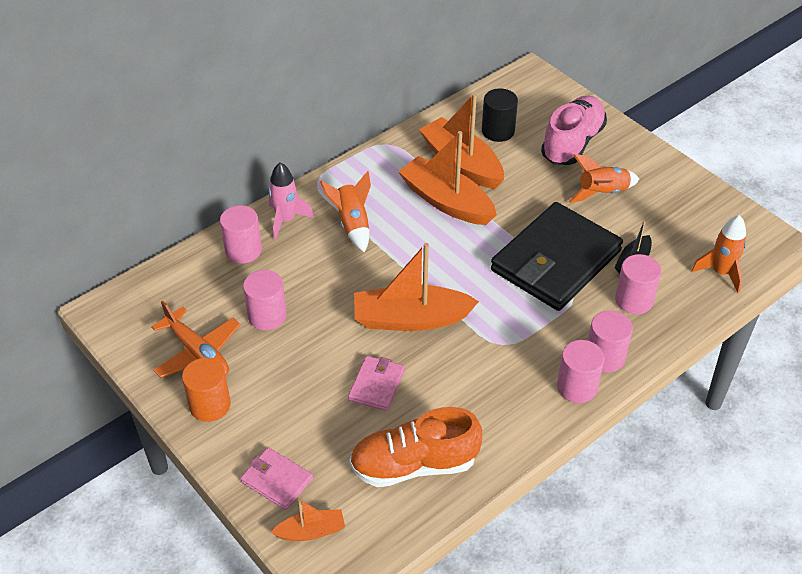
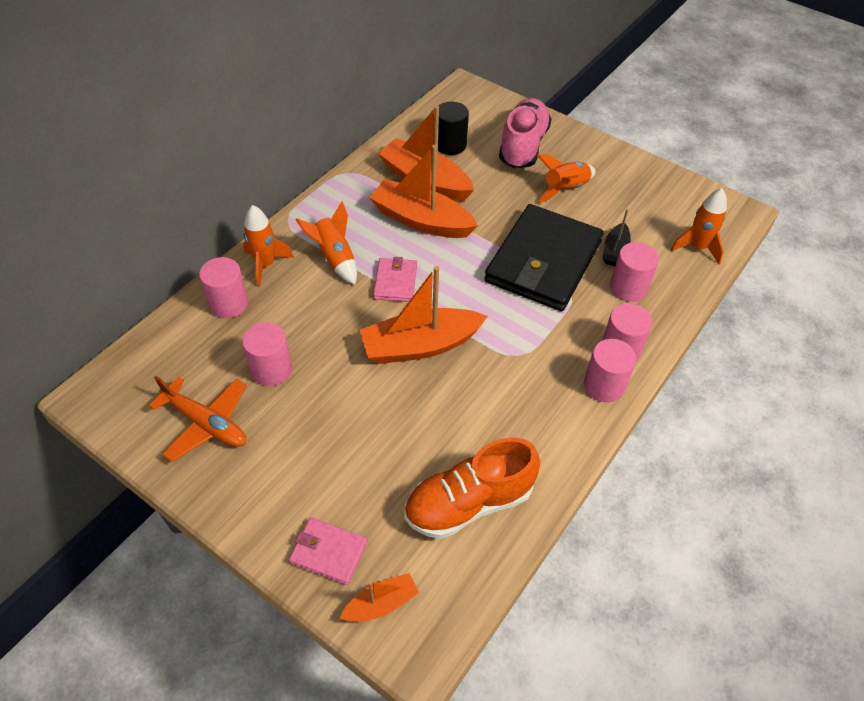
camera: 15 degrees left, 5 degrees up
(210, 405) = (233, 481): orange cylinder -> none
(286, 220) = (265, 265): pink rocket -> orange rocket
(376, 385) = (405, 423): pink wallet -> pink wallet (395, 282)

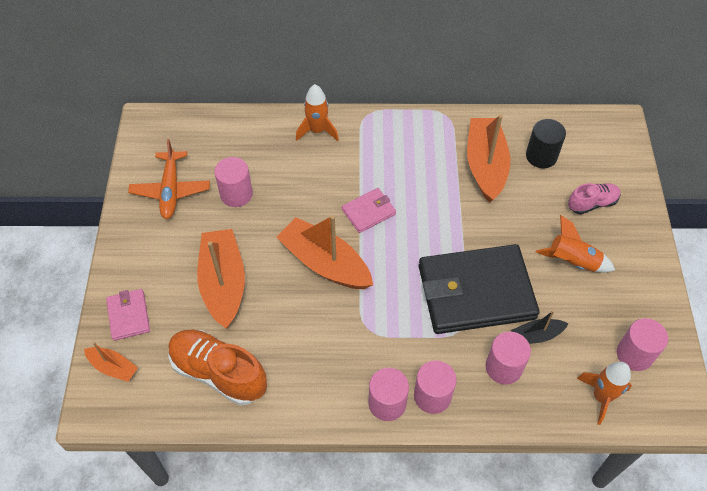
camera: 55 degrees right, 5 degrees up
(229, 304) = (268, 135): pink cylinder -> pink cylinder (634, 354)
(335, 258) = (358, 163): orange rocket -> none
(421, 220) = (442, 189): orange boat -> orange boat (223, 283)
(523, 146) = (592, 203): pink shoe -> pink shoe, size x0.57

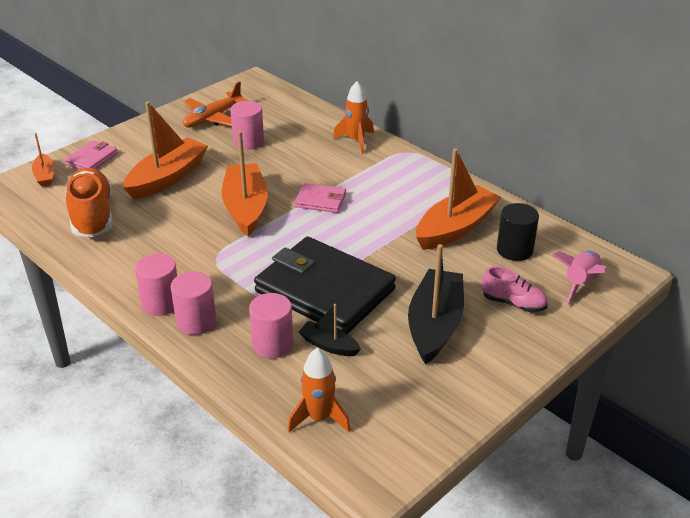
camera: 45 degrees right, 20 degrees down
(572, 261) = (435, 325): orange rocket -> black boat
(606, 154) = (580, 283): none -> pink rocket
(634, 354) = (392, 415): pink cylinder -> none

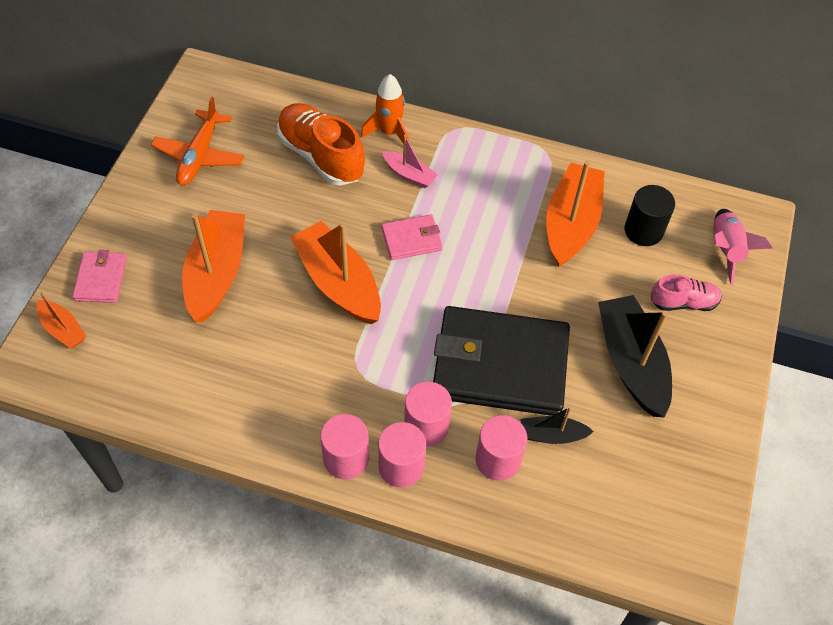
camera: 30 degrees left, 20 degrees up
(92, 216) = (173, 368): orange shoe -> orange shoe (321, 156)
(248, 142) = (269, 179): pink cylinder -> pink cylinder (426, 426)
(319, 418) = (601, 528): orange rocket -> none
(351, 166) = (409, 174): none -> pink boat

